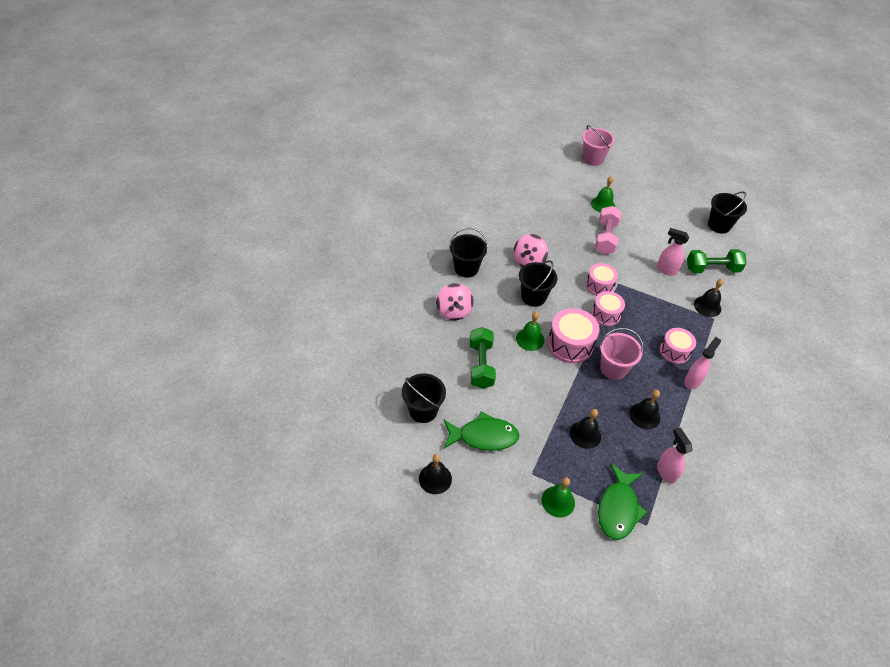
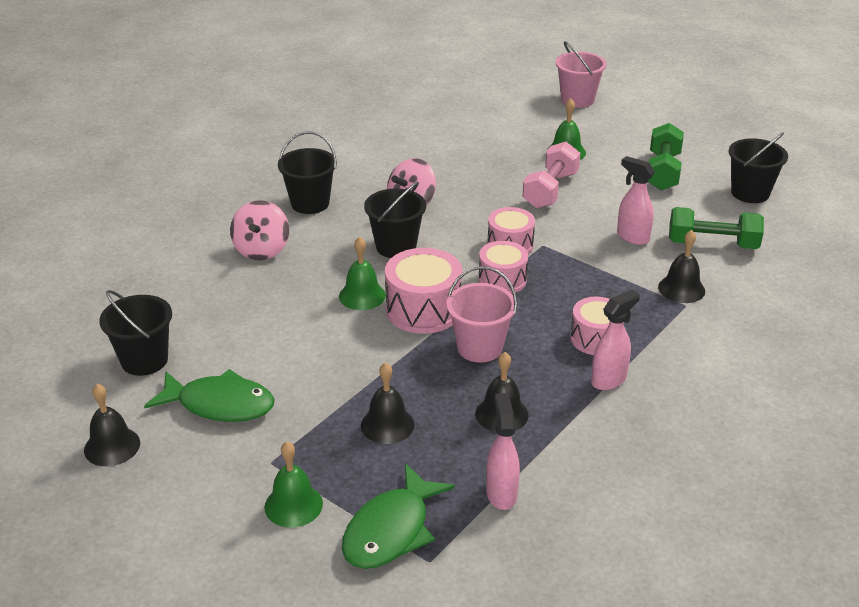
camera: 15 degrees right, 15 degrees down
(481, 365) = (266, 317): green dumbbell -> green dumbbell (662, 171)

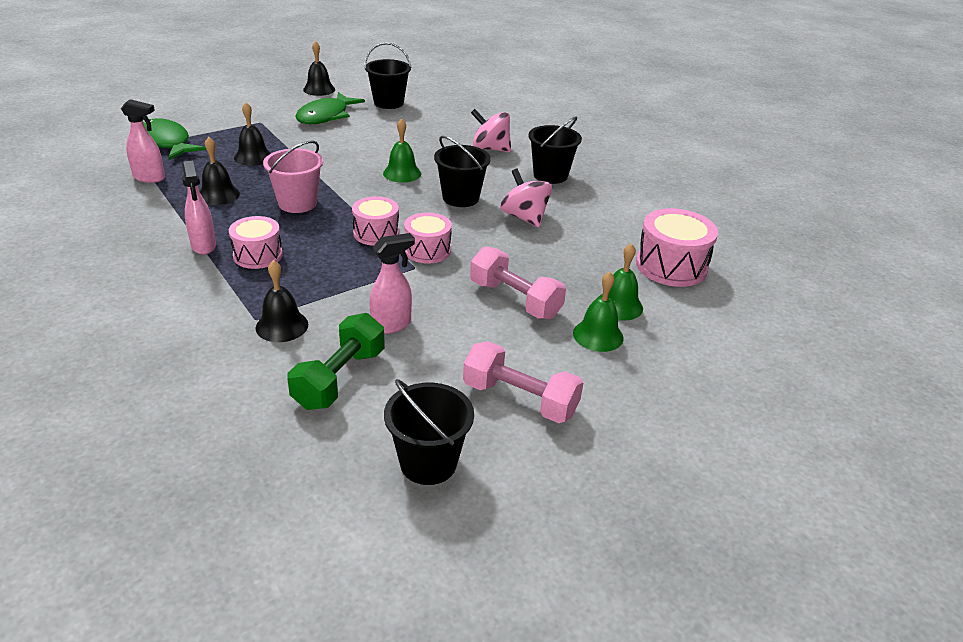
camera: 105 degrees right, 0 degrees up
(293, 505) = (219, 122): green bell -> green bell (619, 305)
(423, 309) = (364, 192): pink drum -> pink drum (671, 266)
(577, 99) = (746, 389): pink bucket -> none
(662, 171) = (520, 399): green dumbbell -> pink dumbbell

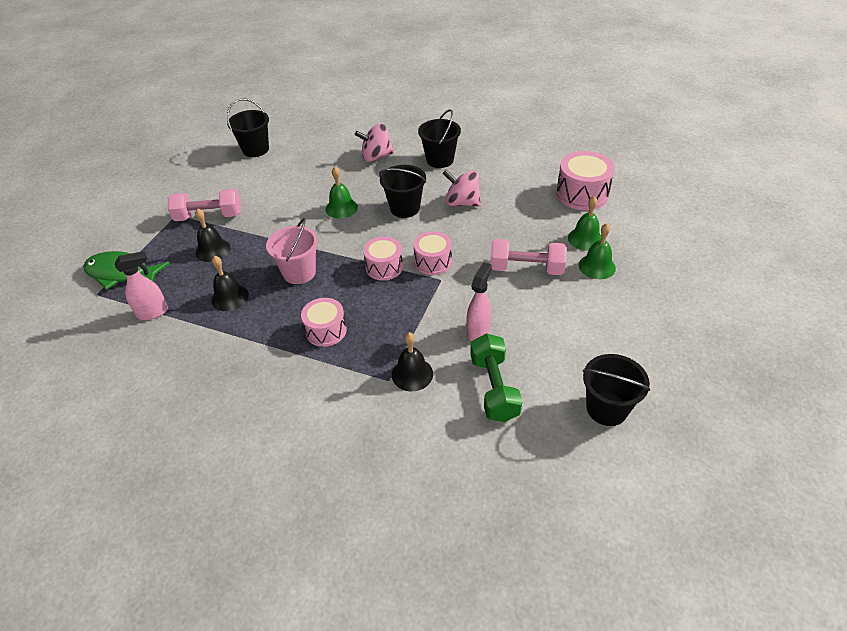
camera: 30 degrees left, 10 degrees up
(204, 246) = (277, 346): pink spray bottle -> none
(319, 89) = (184, 161): black bell -> none
(326, 116) = (222, 184): green fish -> none
(520, 399) = (605, 335): pink dumbbell -> pink dumbbell (209, 216)

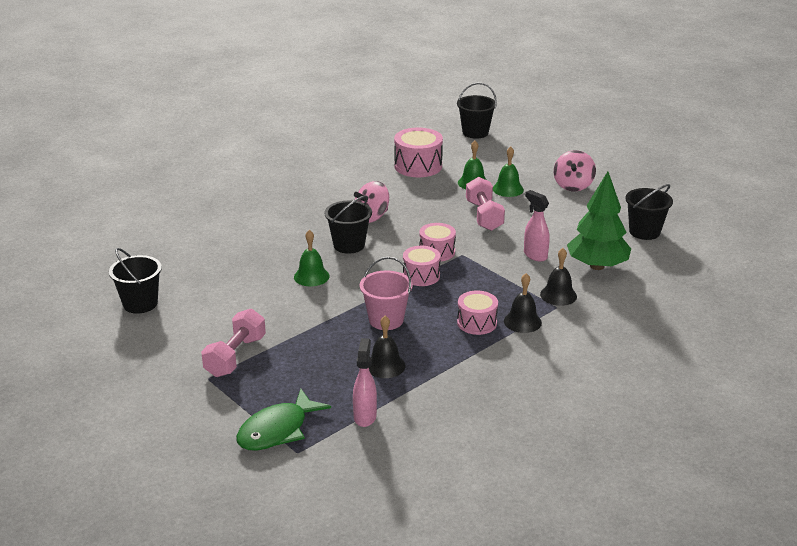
camera: 65 degrees left, 15 degrees down
(213, 250) = (299, 363): black bell -> black bell (522, 321)
(376, 156) = (248, 238): pink spinning top -> pink spinning top (573, 185)
(440, 160) = (295, 209): black bucket -> black bucket (475, 132)
(494, 388) = (597, 266): green dumbbell -> green tree
(526, 268) = (484, 216): pink dumbbell -> pink dumbbell turned 45 degrees counterclockwise

